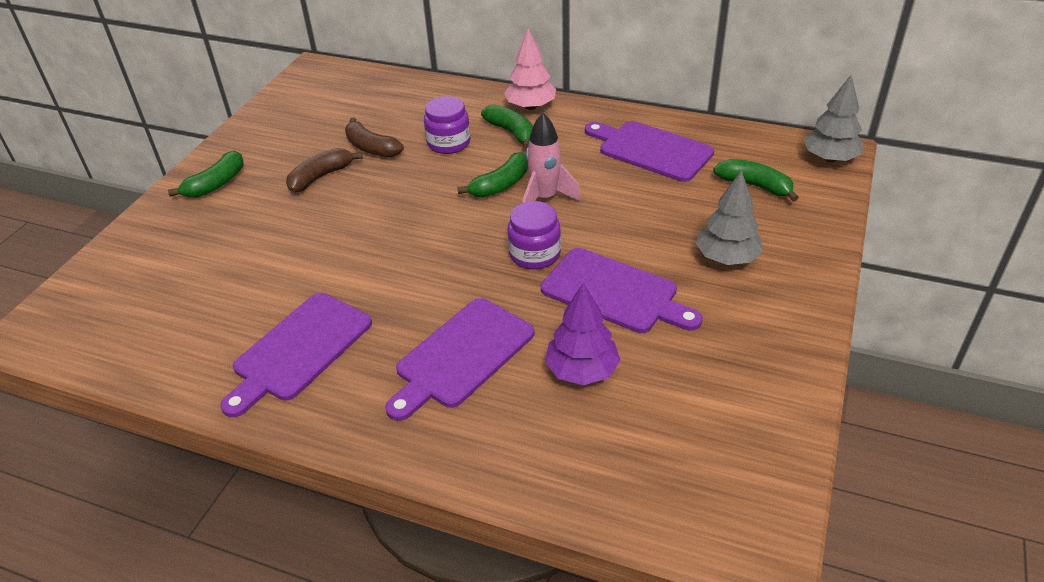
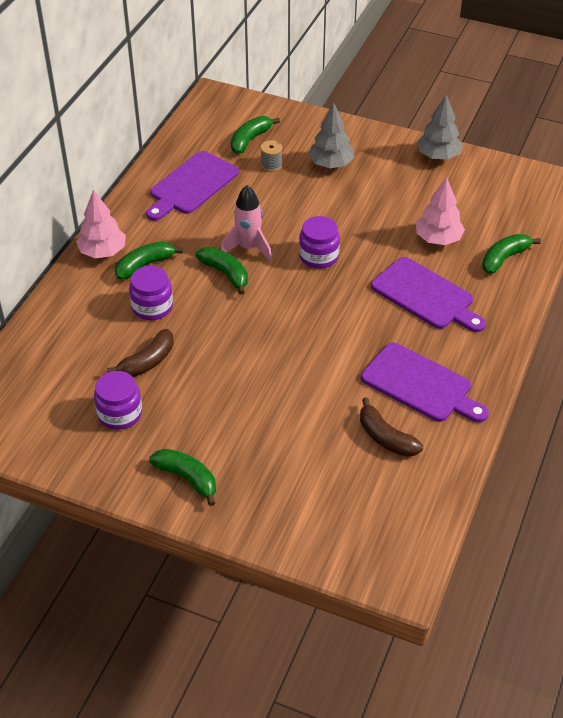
camera: 90 degrees left, 5 degrees up
(307, 139) = (120, 414): none -> purple jar
(321, 177) = (190, 395): brown banana -> brown banana (385, 437)
(545, 451) = (504, 258): none -> green banana
(582, 371) = (438, 239): purple tree -> pink tree
(614, 293) = (364, 219): purple cutting board -> none
(708, 206) = (271, 165): none -> grey spool
(830, 158) = (222, 100): grey tree -> grey tree (438, 156)

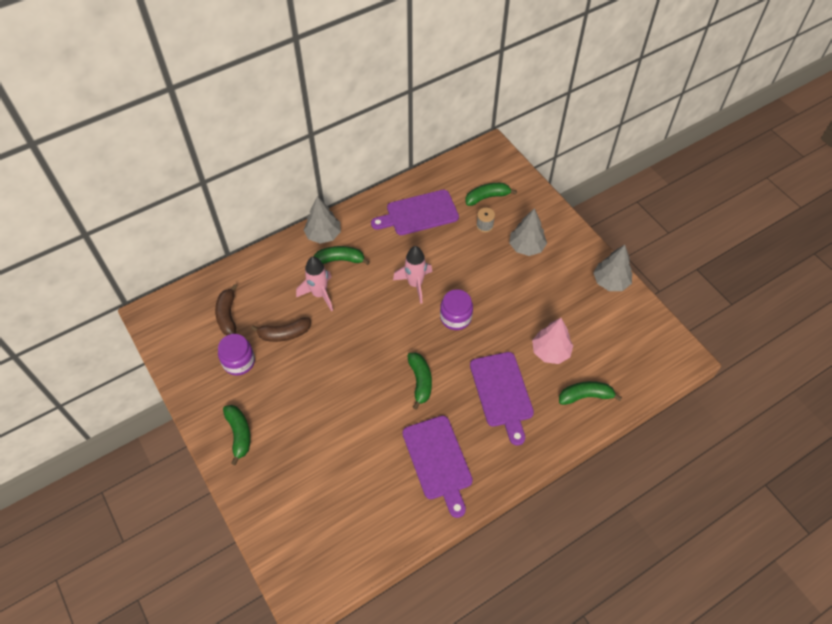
camera: 35 degrees right, 10 degrees up
(102, 252) = (323, 235): pink tree -> grey tree
(152, 307) = (319, 294): purple jar -> pink rocket
(225, 273) = (384, 295): green banana -> green banana (420, 381)
(385, 437) = (381, 486): brown banana -> brown banana (227, 315)

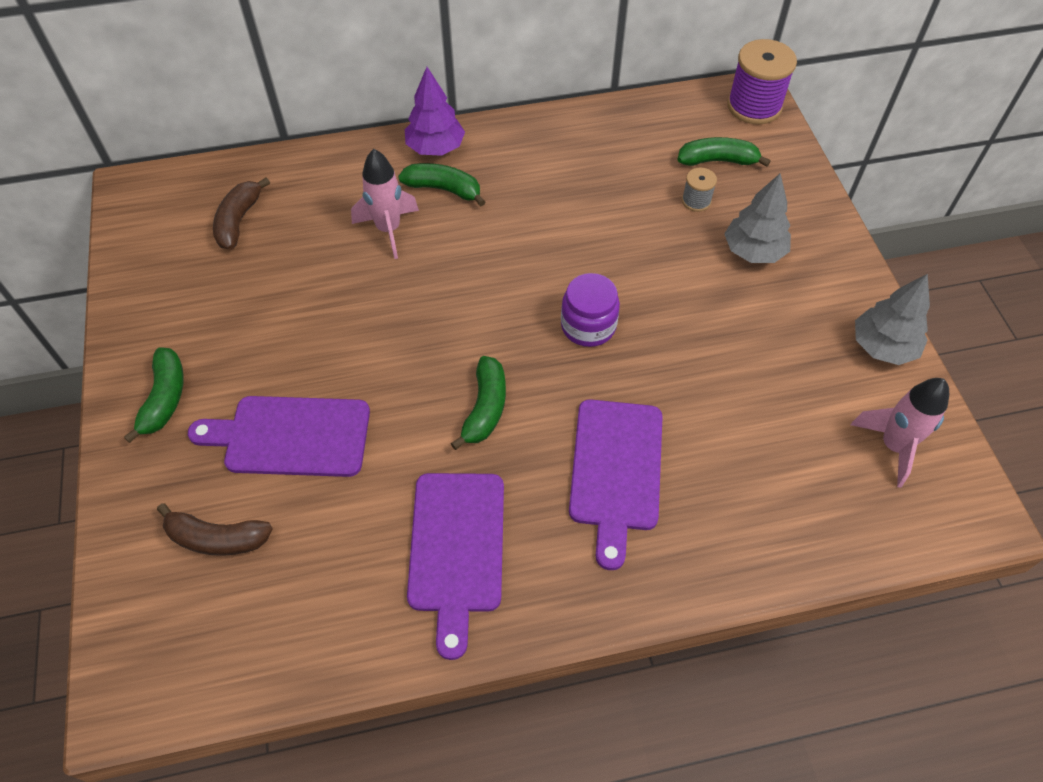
camera: 20 degrees right, 0 degrees up
(239, 362) = (220, 291): purple jar -> none
(284, 334) = (307, 271): brown banana -> brown banana (217, 538)
(323, 235) = (435, 148): grey tree -> purple tree
(415, 284) = (544, 257): pink rocket -> pink rocket (893, 446)
(418, 213) = (596, 156): purple cutting board -> purple cutting board (291, 436)
(494, 157) = (754, 106): none -> purple spool
(550, 352) = (729, 429): pink tree -> none
(585, 396) = (764, 525): green banana -> none

